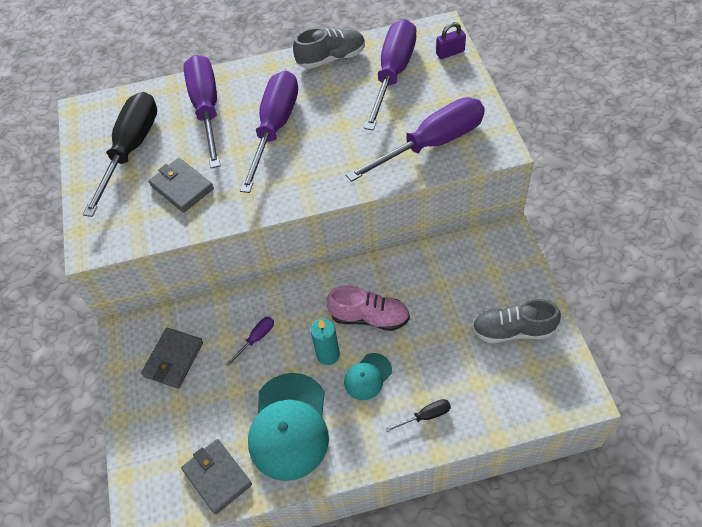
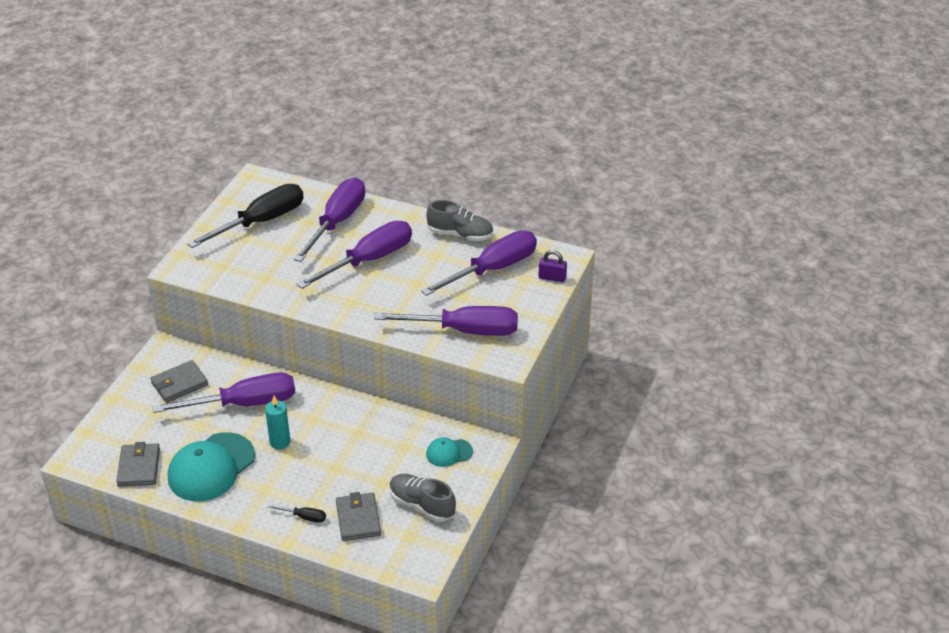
camera: 30 degrees right, 15 degrees down
(182, 187) = (269, 264): grey wallet -> grey wallet (358, 519)
(256, 338) = (244, 404): purple screwdriver -> purple screwdriver, size x2.50
(367, 376) = (291, 471): turquoise cap -> turquoise cap (449, 453)
(369, 317) = (332, 436): pink shoe -> none

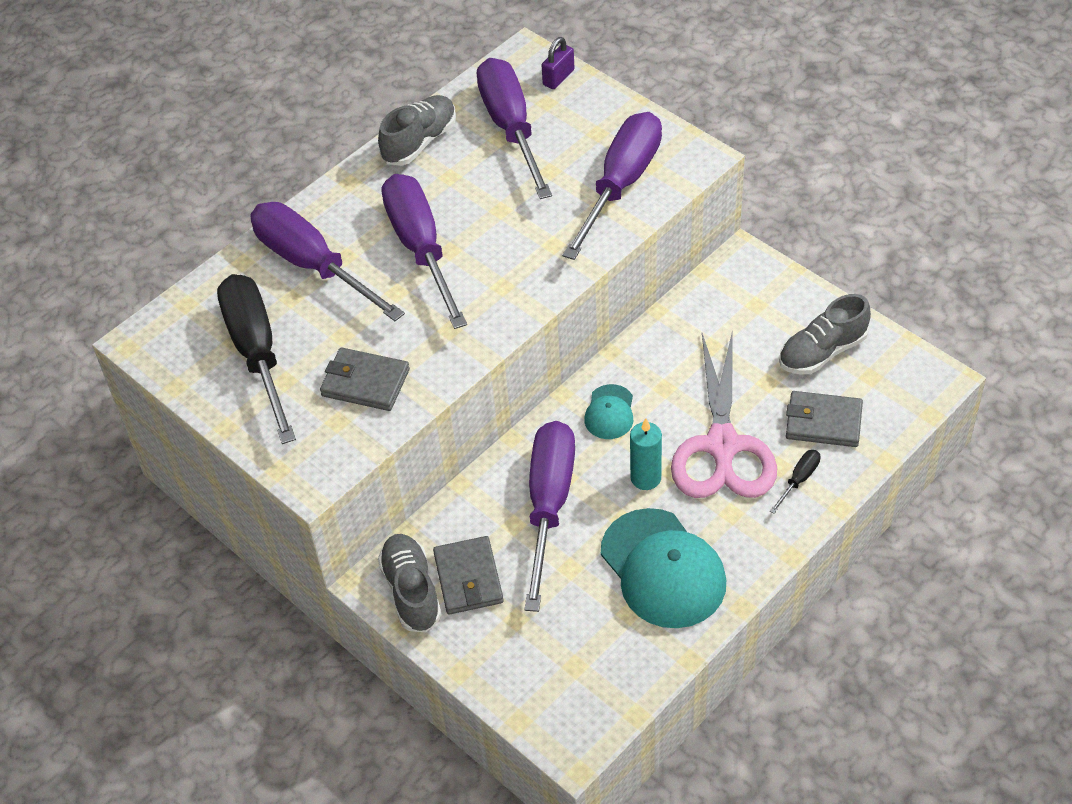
camera: 65 degrees left, 10 degrees up
(139, 467) = (626, 660): grey wallet -> grey wallet (365, 382)
(163, 363) = (411, 591): none -> grey shoe
(319, 472) = (722, 445): none -> pink scissors
(449, 453) = (741, 303): turquoise cap -> turquoise cap (609, 412)

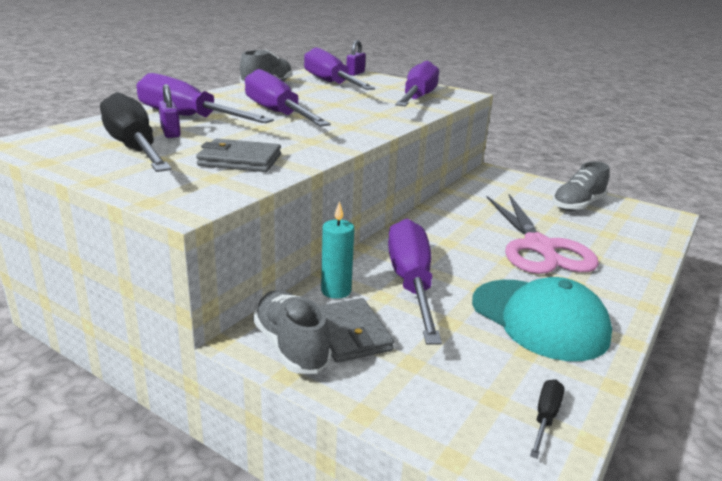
camera: 15 degrees left, 25 degrees down
(294, 311) = (170, 132): none -> purple padlock
(609, 412) = (438, 233): turquoise cap -> none
(645, 478) = (488, 265): turquoise candle -> turquoise candle (336, 291)
(799, 480) = (614, 263): black screwdriver -> black screwdriver (545, 417)
(823, 422) = (607, 234): grey wallet -> none

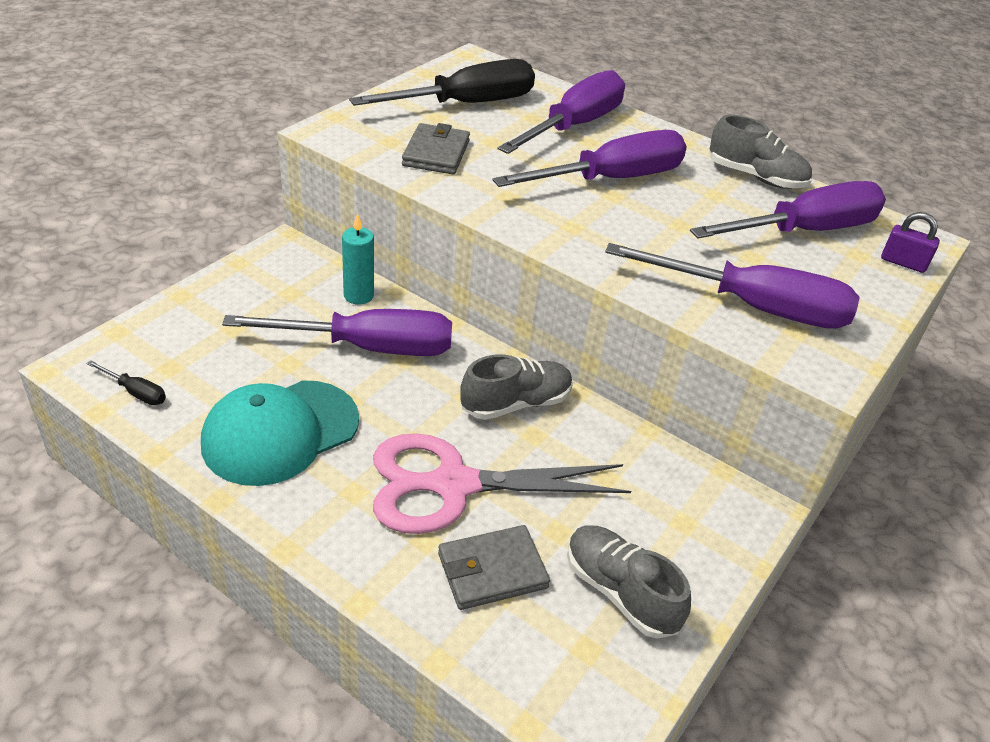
camera: 90 degrees right, 15 degrees up
(170, 132) = (517, 119): purple padlock -> none
(291, 346) = (274, 266): grey shoe -> grey shoe (515, 403)
(350, 334) = (284, 298): grey wallet -> grey wallet (492, 570)

